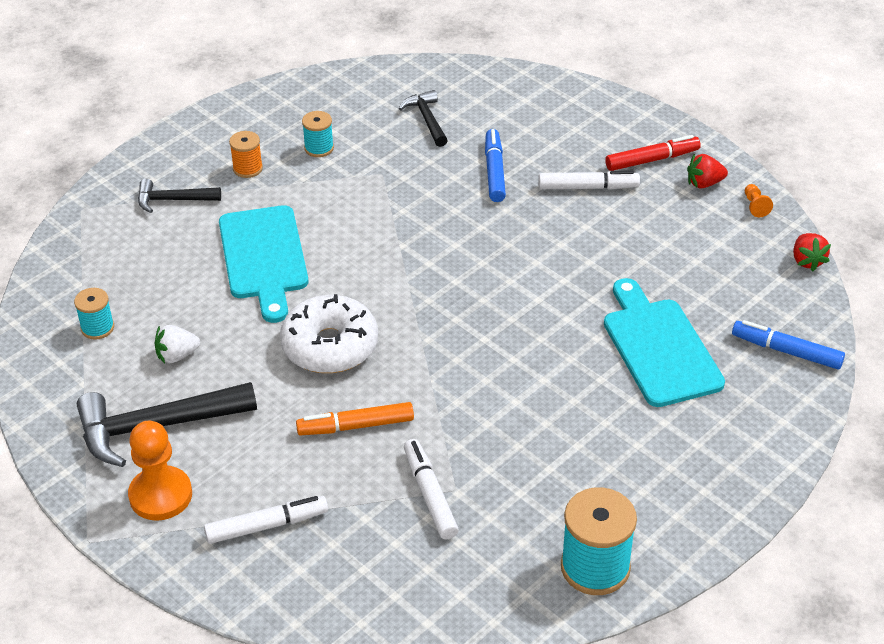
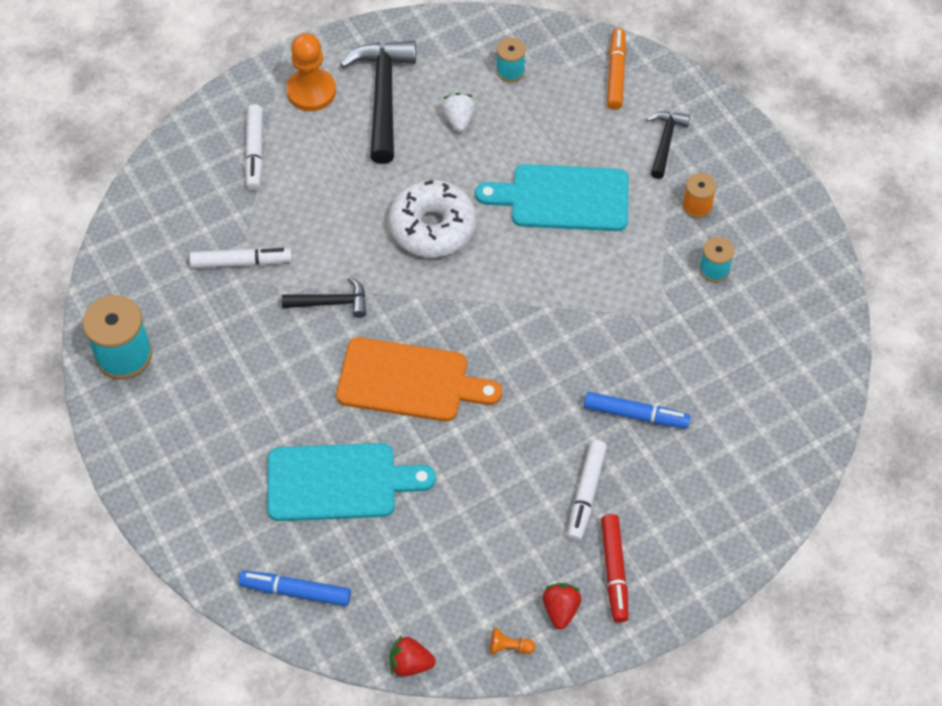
camera: 105 degrees right, 15 degrees up
(355, 426) = (333, 227): orange marker -> orange marker (616, 73)
(427, 119) = (738, 375): black hammer -> black hammer (331, 302)
(524, 323) = (409, 381): none -> orange cutting board
(786, 351) = (295, 591): blue marker -> blue marker turned 120 degrees counterclockwise

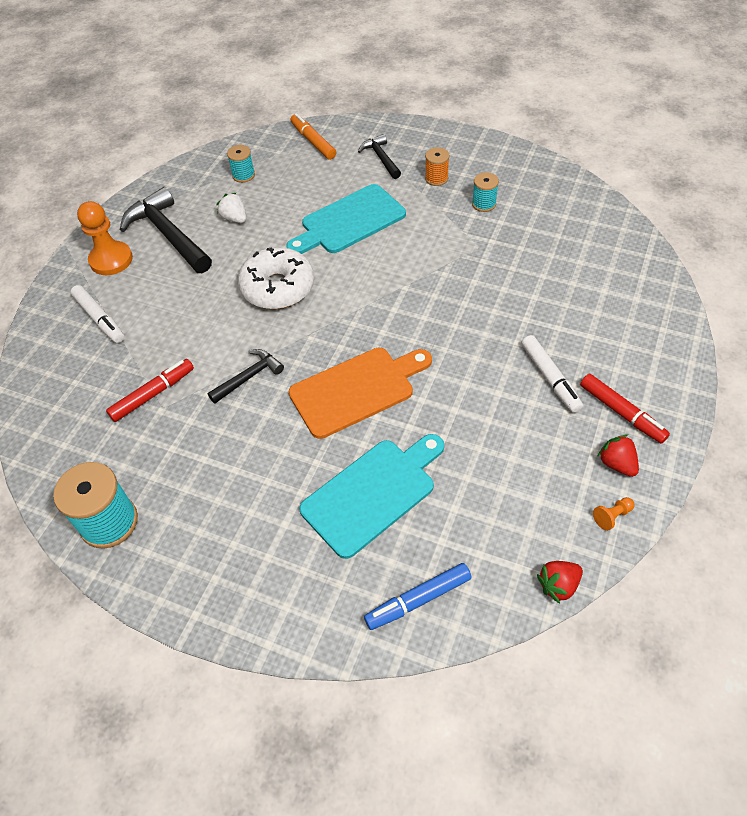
camera: 35 degrees left, 5 degrees down
(241, 262) = (153, 394): white marker -> red marker
(635, 415) = (528, 310): blue marker -> none

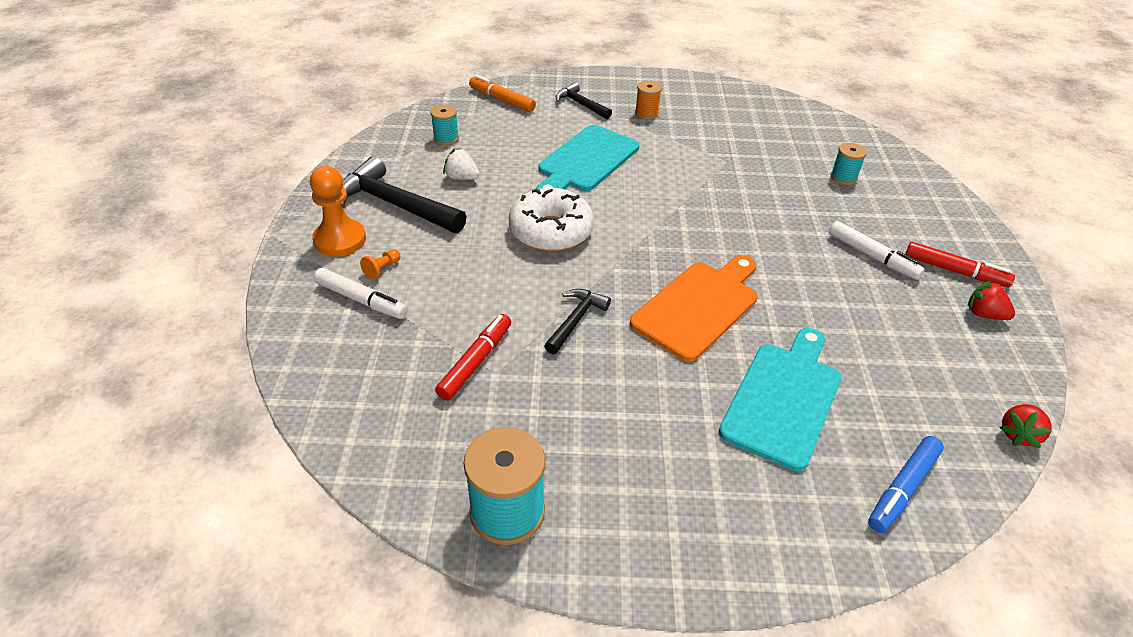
camera: 25 degrees left, 10 degrees down
(484, 204) = (706, 127): turquoise spool -> turquoise spool (843, 177)
(612, 516) = (1015, 360): orange pawn -> orange pawn (382, 269)

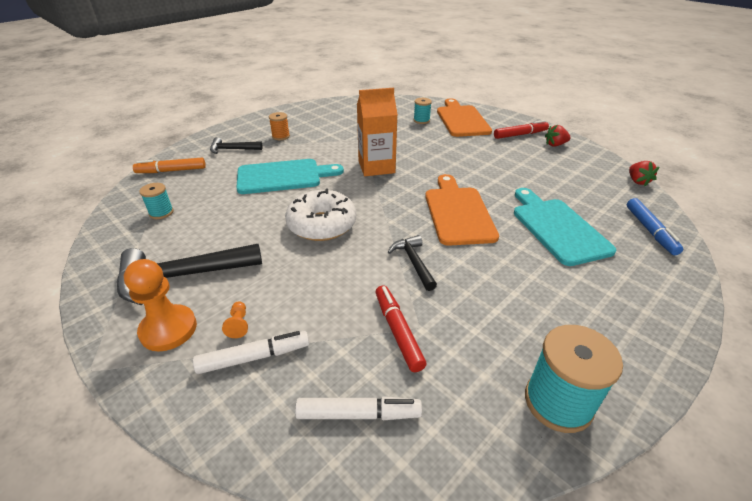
camera: 45 degrees left, 5 degrees down
(462, 178) = (211, 229): white strawberry -> none
(586, 161) = (283, 176): turquoise cutting board -> turquoise cutting board turned 90 degrees counterclockwise
(693, 204) = (376, 167): none -> orange carton
(872, 256) = (485, 146): white marker -> white marker (358, 414)
(903, 205) = (461, 120): none -> orange cutting board

